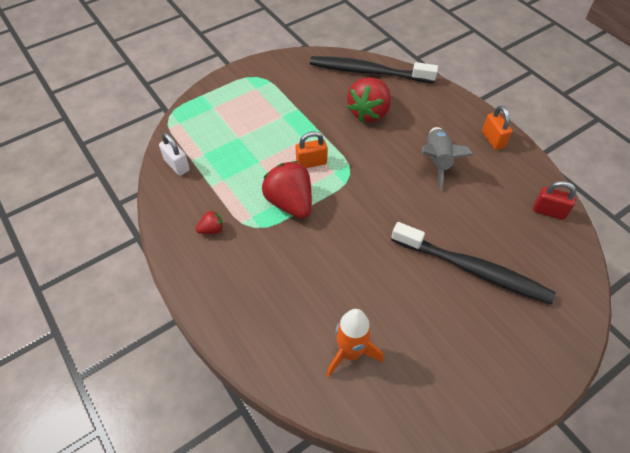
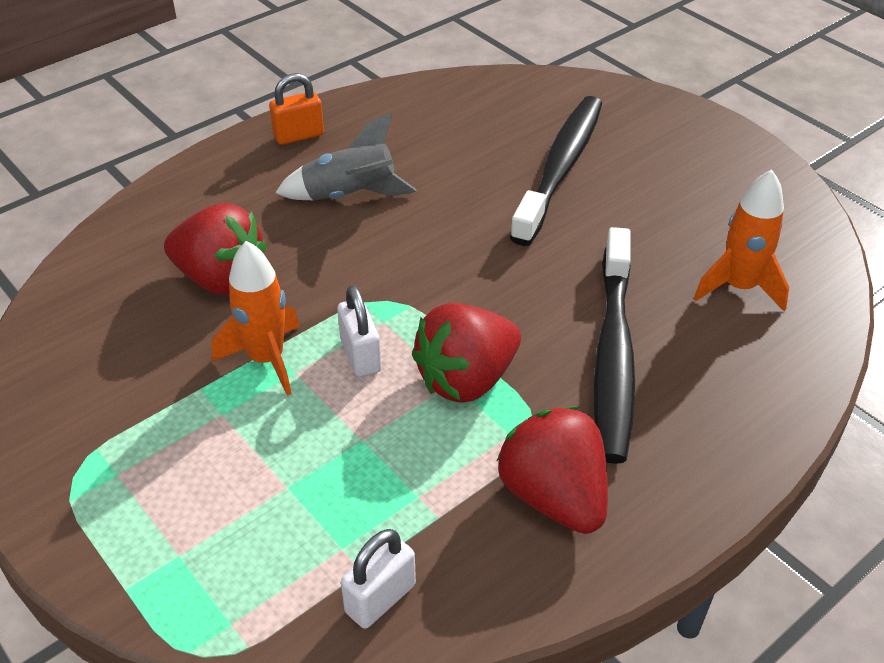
camera: 95 degrees left, 10 degrees down
(212, 229) = (554, 496): red strawberry -> red strawberry, size x2.16
(311, 162) = (360, 355): orange padlock -> white padlock
(313, 129) = (266, 359): none -> orange rocket
(368, 72) = (95, 282): black toothbrush -> black toothbrush (613, 355)
(549, 211) = (443, 96): red padlock -> none

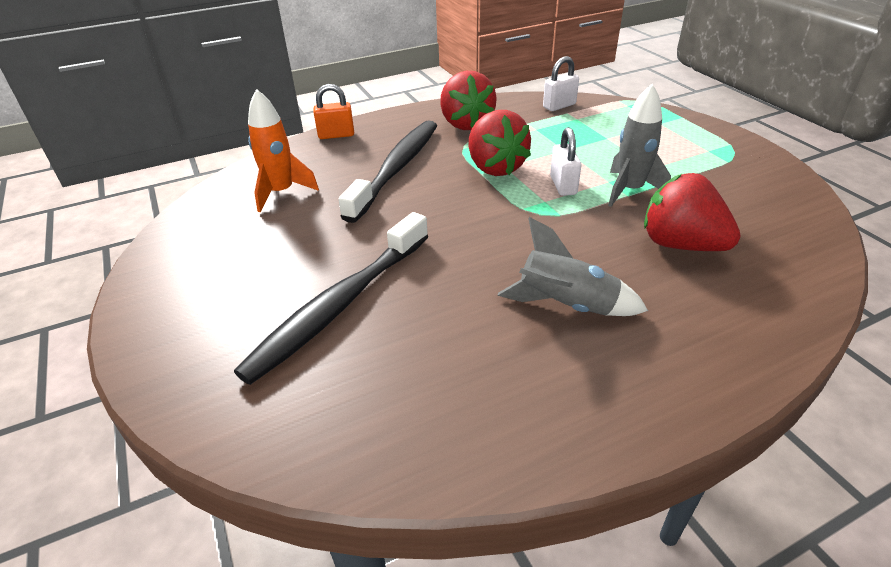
camera: 165 degrees left, 5 degrees down
(266, 359) = (629, 190): orange rocket -> grey rocket
(299, 135) = (632, 400): orange padlock -> orange padlock (336, 135)
(466, 379) = (495, 167): red strawberry -> red strawberry turned 90 degrees clockwise

